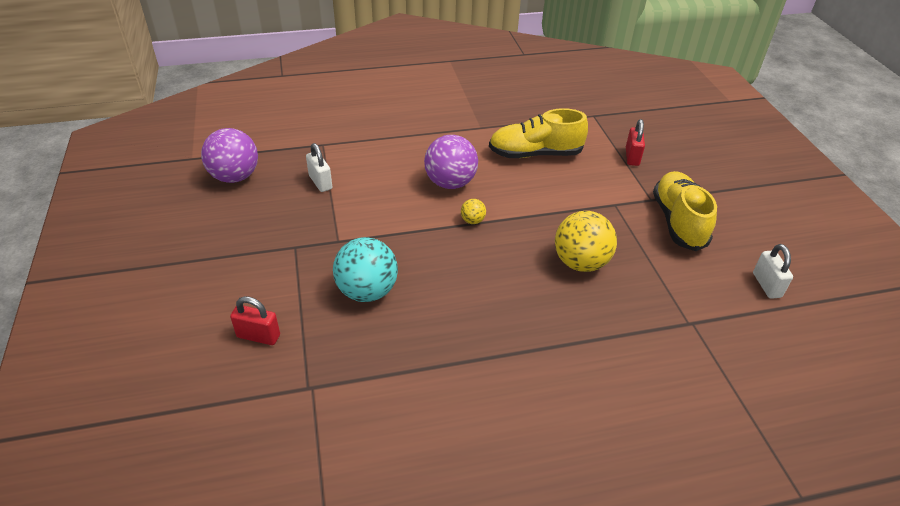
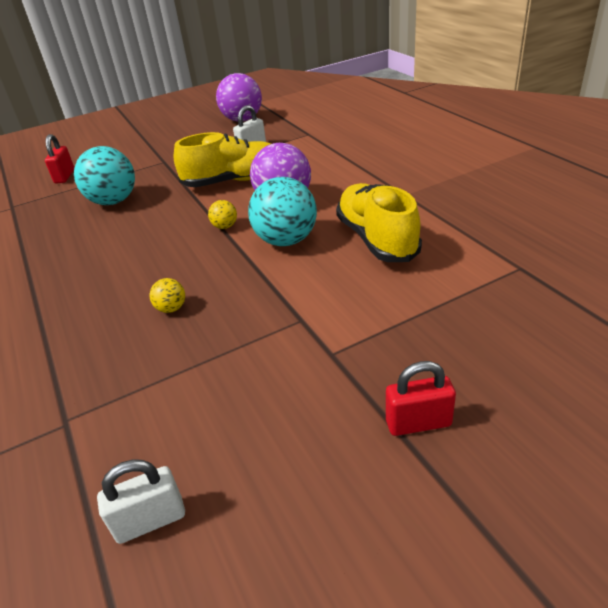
camera: 80 degrees right, 5 degrees down
(514, 193) = (286, 240): none -> turquoise ball
(580, 262) = (171, 308): yellow ball -> yellow ball, size x0.45
(632, 157) = (434, 320): red padlock -> red padlock (418, 423)
(678, 221) = (287, 390): yellow shoe -> yellow shoe (235, 181)

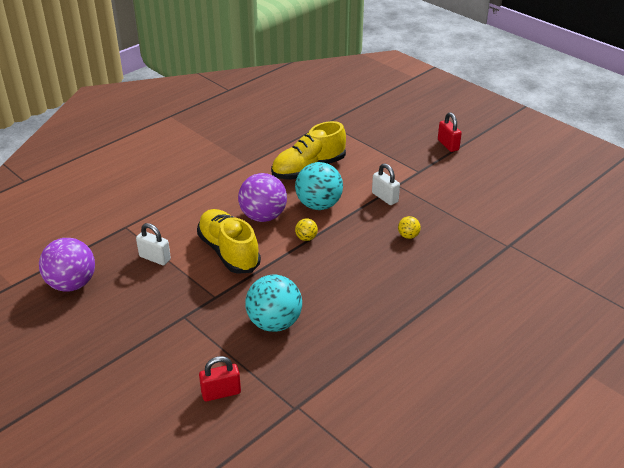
camera: 110 degrees left, 0 degrees up
(150, 520) = (534, 201): white padlock -> white padlock (385, 197)

